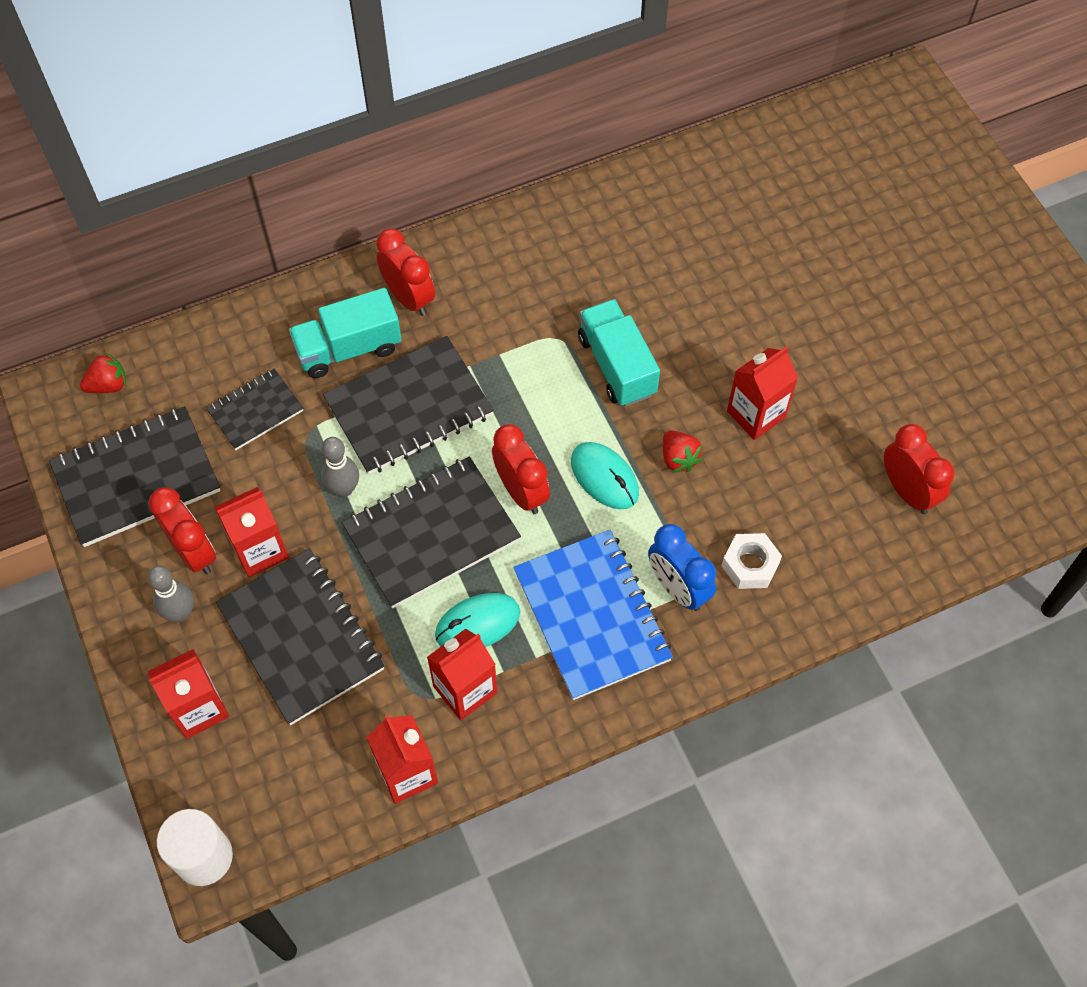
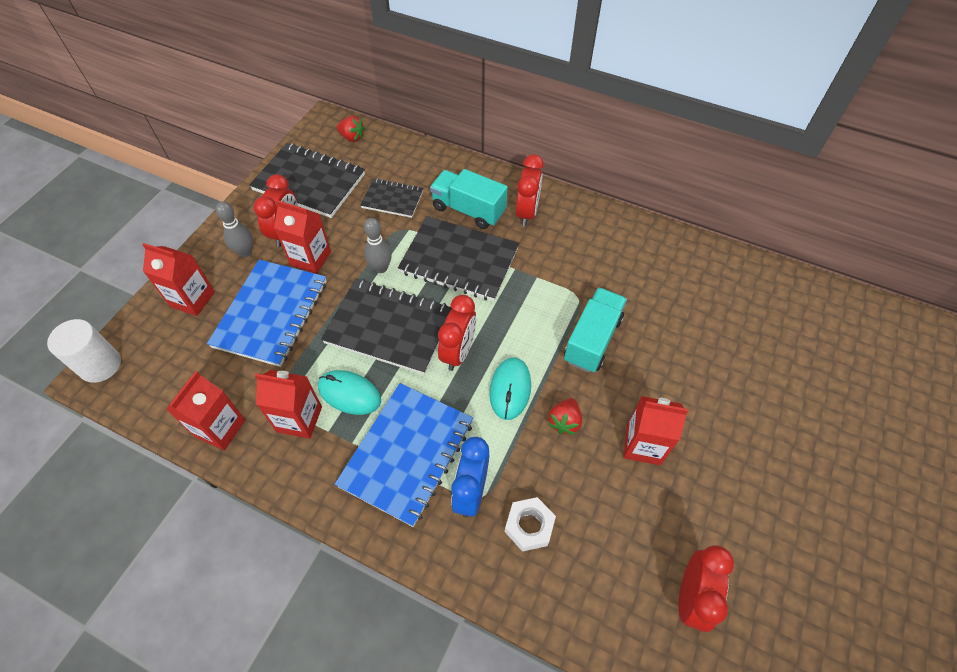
camera: 50 degrees right, 5 degrees down
(301, 638) = (271, 314): black notebook -> blue notebook

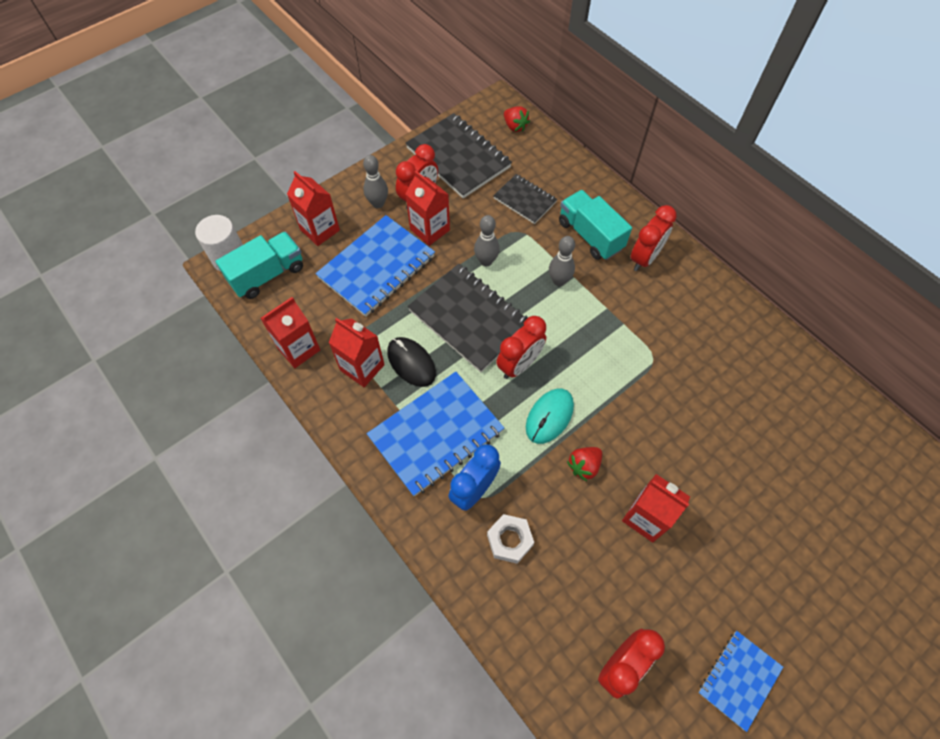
camera: 25 degrees right, 5 degrees up
(349, 393) = (411, 363): turquoise mouse -> black mouse
(459, 260) = (559, 281): black notebook -> grey bowling pin
(592, 340) = (647, 403): turquoise truck -> turquoise truck (267, 275)
(797, 556) = (739, 679): none -> blue notebook

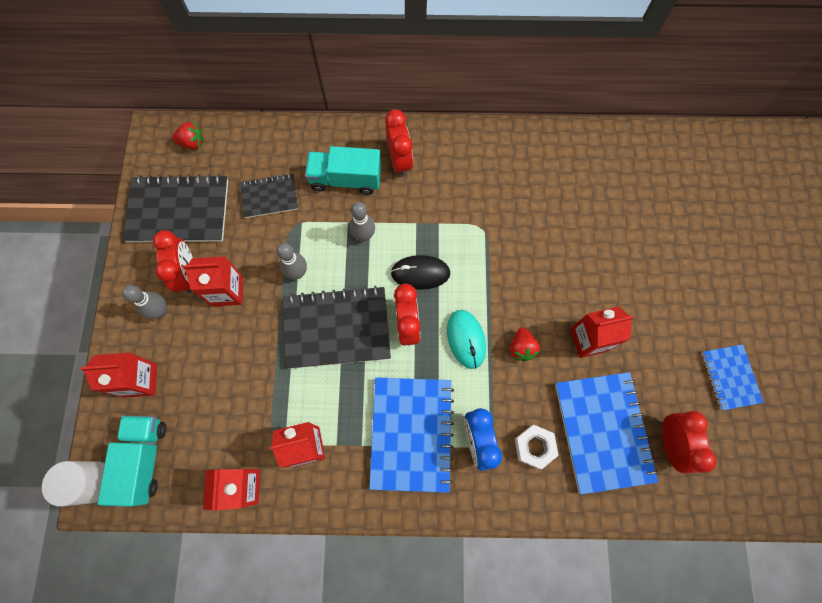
camera: 50 degrees left, 10 degrees up
(377, 267) = (223, 362): blue notebook -> blue notebook (602, 432)
(411, 363) = (336, 404): black mouse -> black mouse (420, 273)

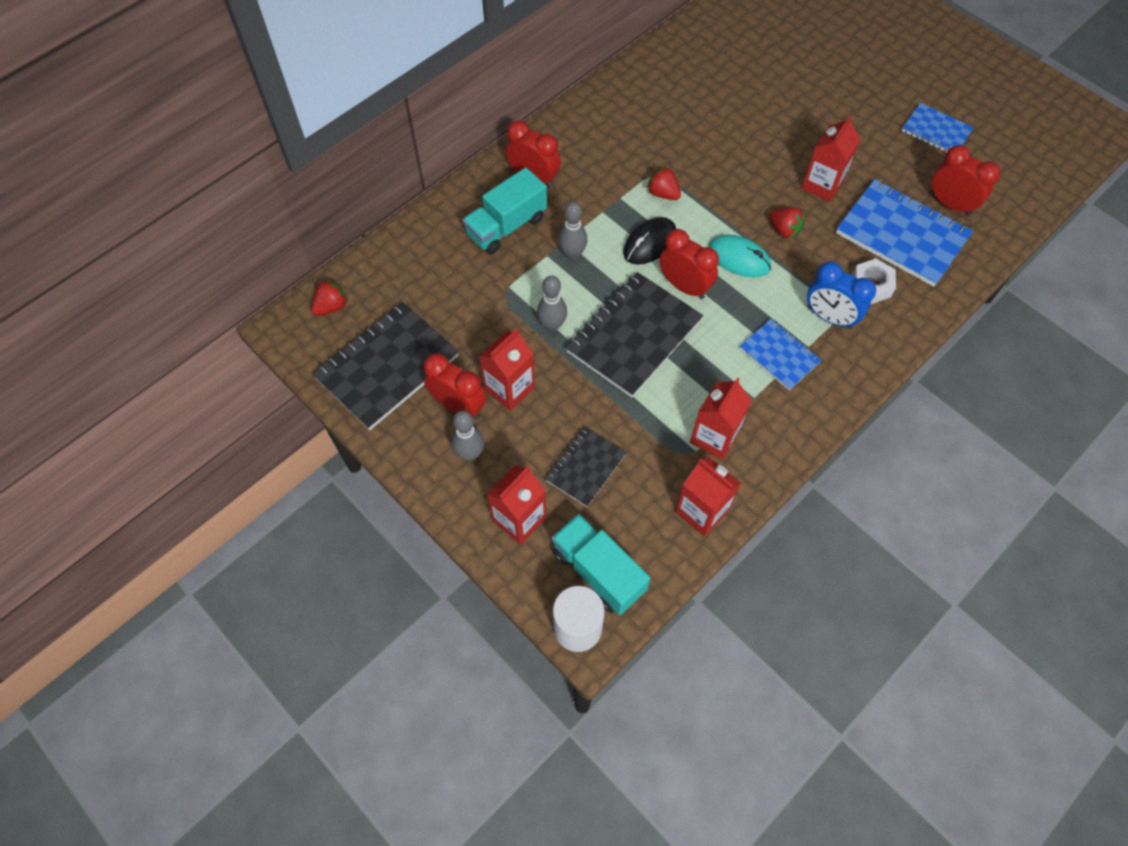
camera: 45 degrees left, 10 degrees down
(269, 197) = (457, 291): black notebook -> black notebook (586, 467)
(411, 433) = (779, 355): blue notebook -> blue notebook, size x0.57
(470, 245) = (663, 193): none -> red strawberry

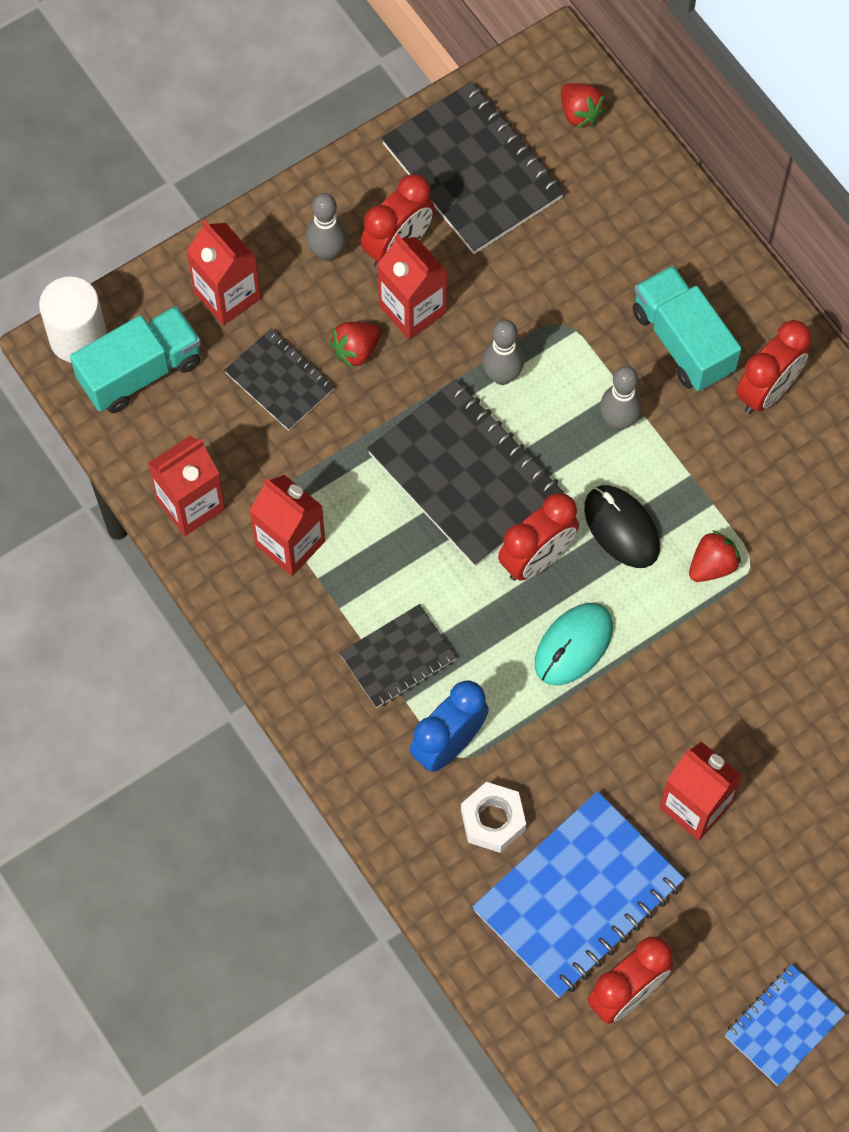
camera: 100 degrees right, 5 degrees up
(779, 355) = (398, 657): blue notebook -> black notebook
(784, 230) = (615, 724): red strawberry -> red strawberry (356, 350)

